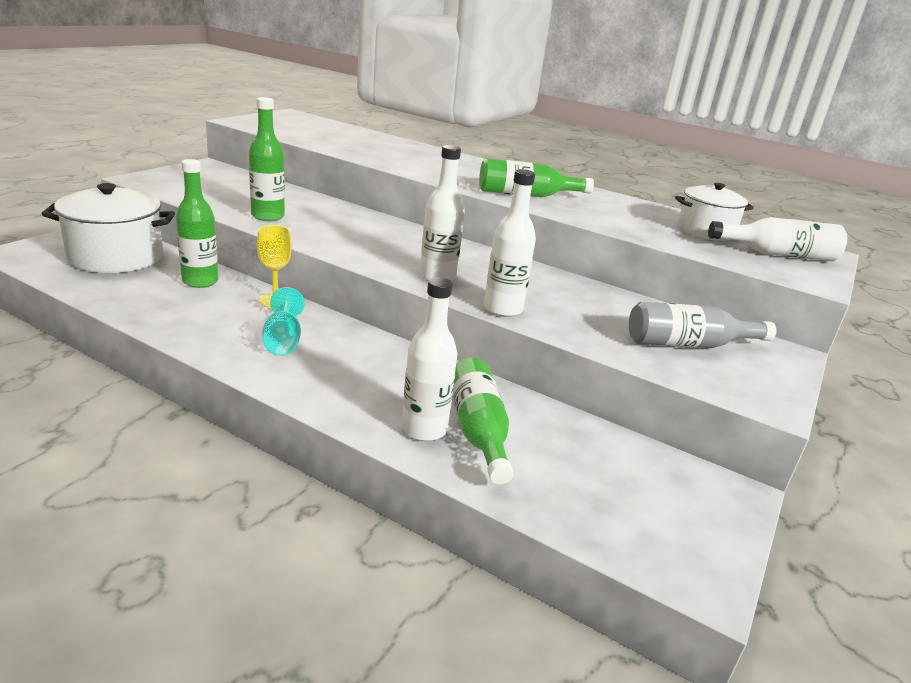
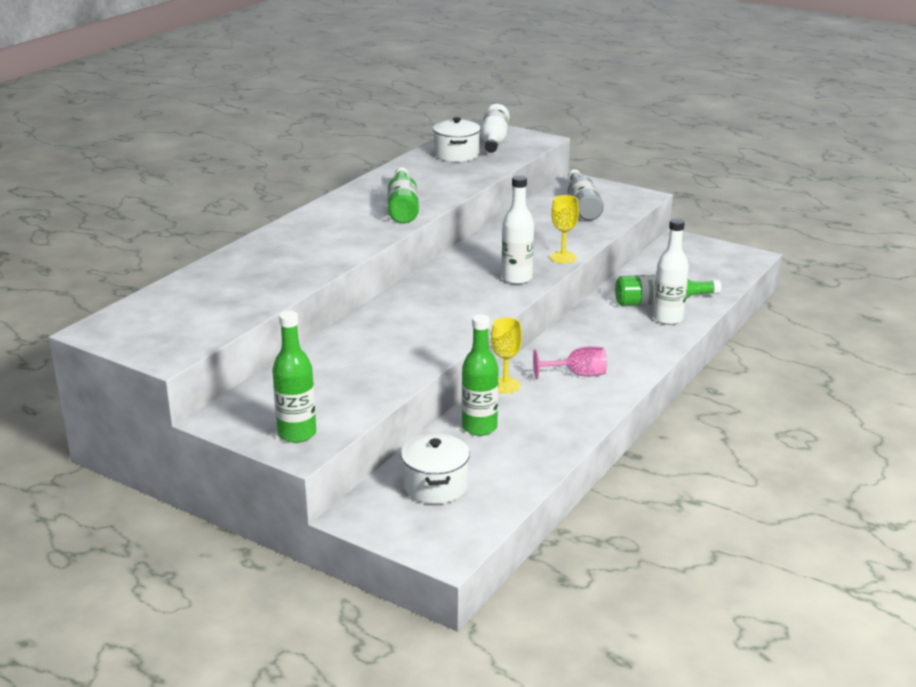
camera: 85 degrees left, 0 degrees up
(116, 257) = (435, 486): white pot -> white pot, size x0.64
(268, 216) = (404, 358): green bottle -> green bottle (297, 434)
(283, 341) = (577, 374): turquoise goblet -> pink goblet
(503, 309) = (563, 257): white bottle -> yellow goblet

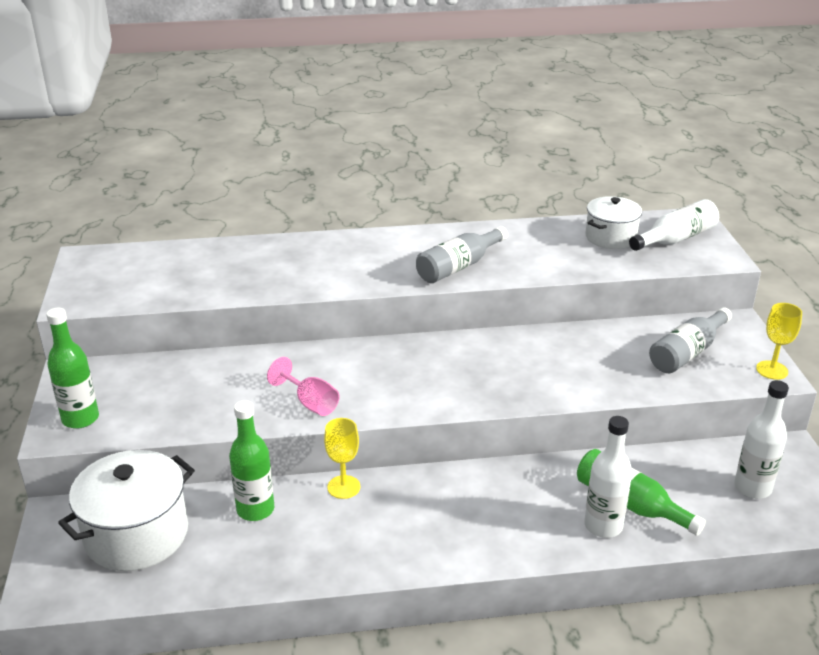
camera: 50 degrees right, 5 degrees up
(403, 207) = (458, 267): green bottle -> grey bottle
(435, 486) = (137, 534): white pot -> white pot, size x1.56
(516, 278) = (478, 391): white bottle -> white bottle (752, 488)
(563, 257) = (559, 395): yellow goblet -> yellow goblet (772, 370)
(577, 374) = (414, 521): pink goblet -> pink goblet (310, 403)

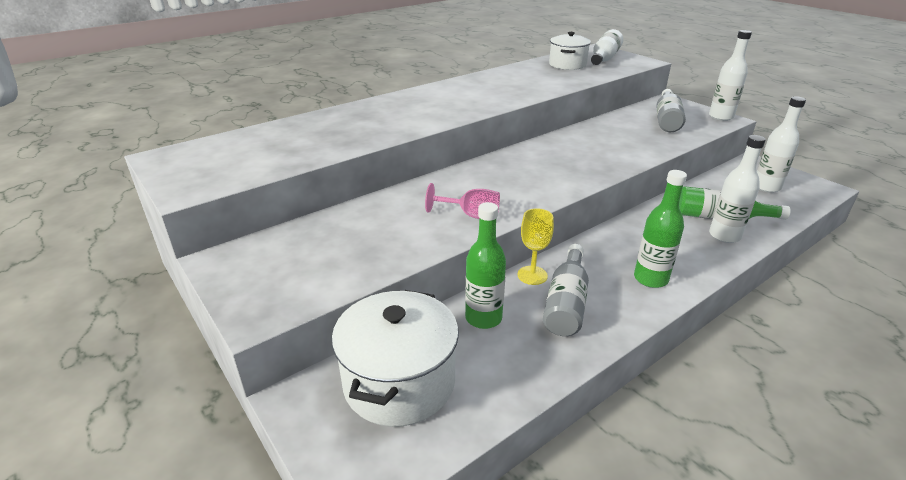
camera: 30 degrees left, 0 degrees up
(80, 419) = (270, 294): green bottle -> green bottle (650, 279)
(458, 267) = (497, 96): grey bottle -> grey bottle (566, 303)
(772, 370) = (720, 117): yellow goblet -> white bottle

